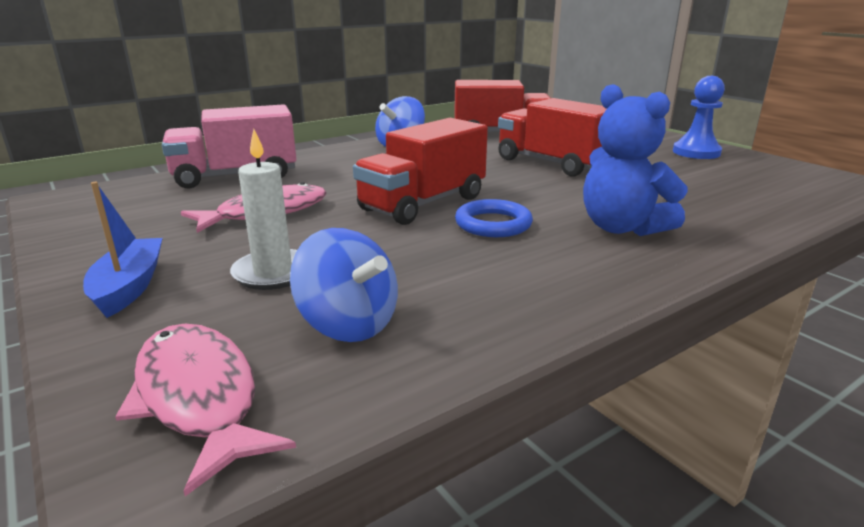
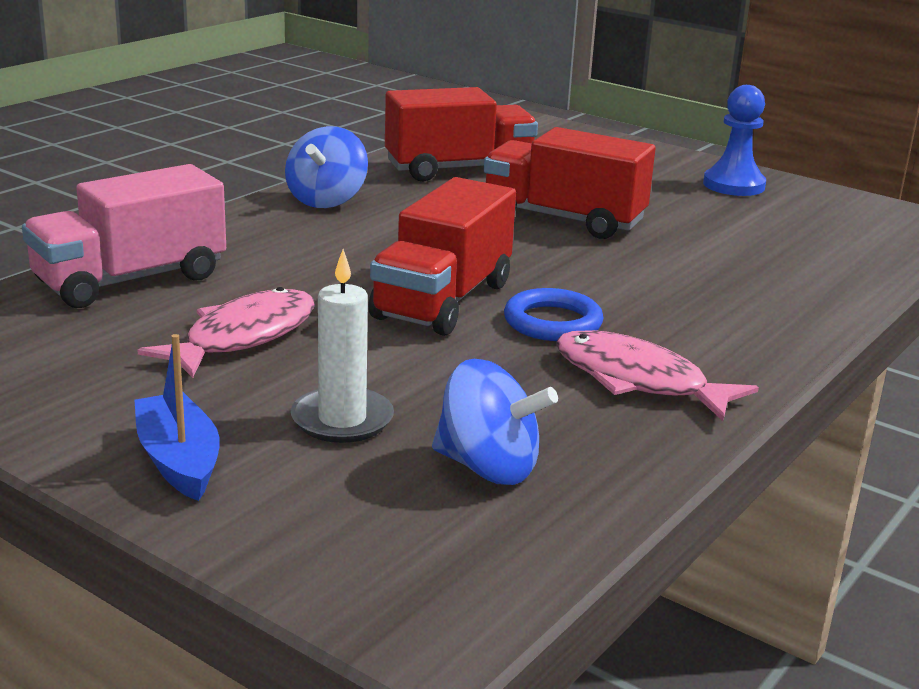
camera: 20 degrees left, 0 degrees up
(199, 397) = (405, 562): pink fish -> pink fish (638, 380)
(622, 228) = (703, 312): blue teddy bear -> none

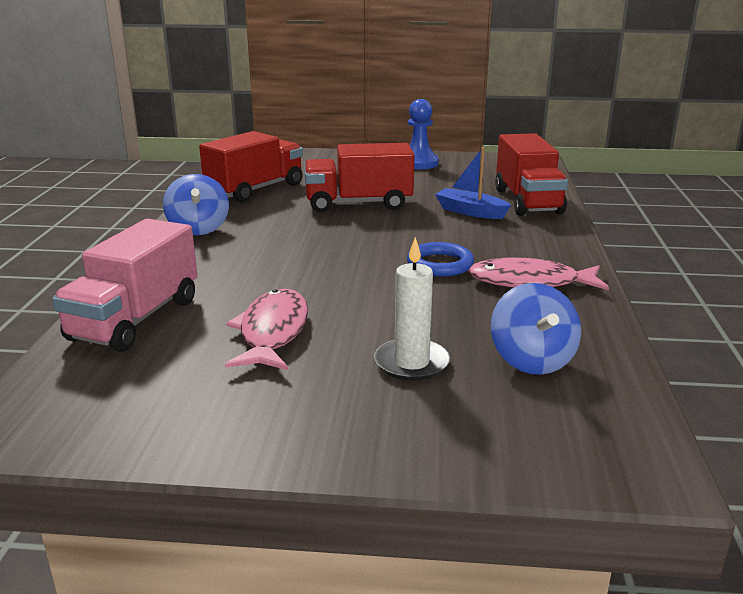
camera: 30 degrees left, 0 degrees up
(179, 461) = (351, 429): blue boat -> blue boat (470, 212)
(443, 301) = (362, 270): red truck -> red truck (527, 201)
(488, 467) = (532, 360): blue spinning top -> blue spinning top turned 90 degrees clockwise

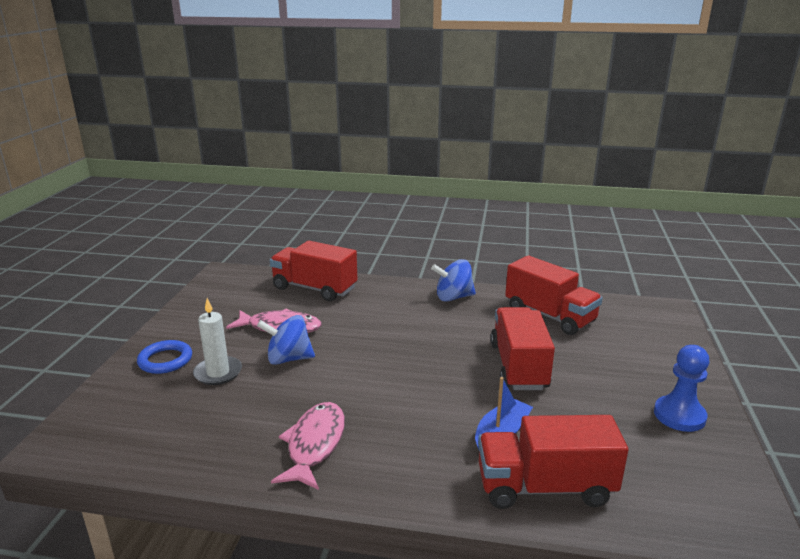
camera: 95 degrees right, 0 degrees up
(135, 319) = (314, 288): pink truck -> red truck
(440, 264) = (366, 399): blue ring -> blue ring (165, 360)
(532, 360) = (193, 422): blue spinning top -> blue spinning top (288, 359)

